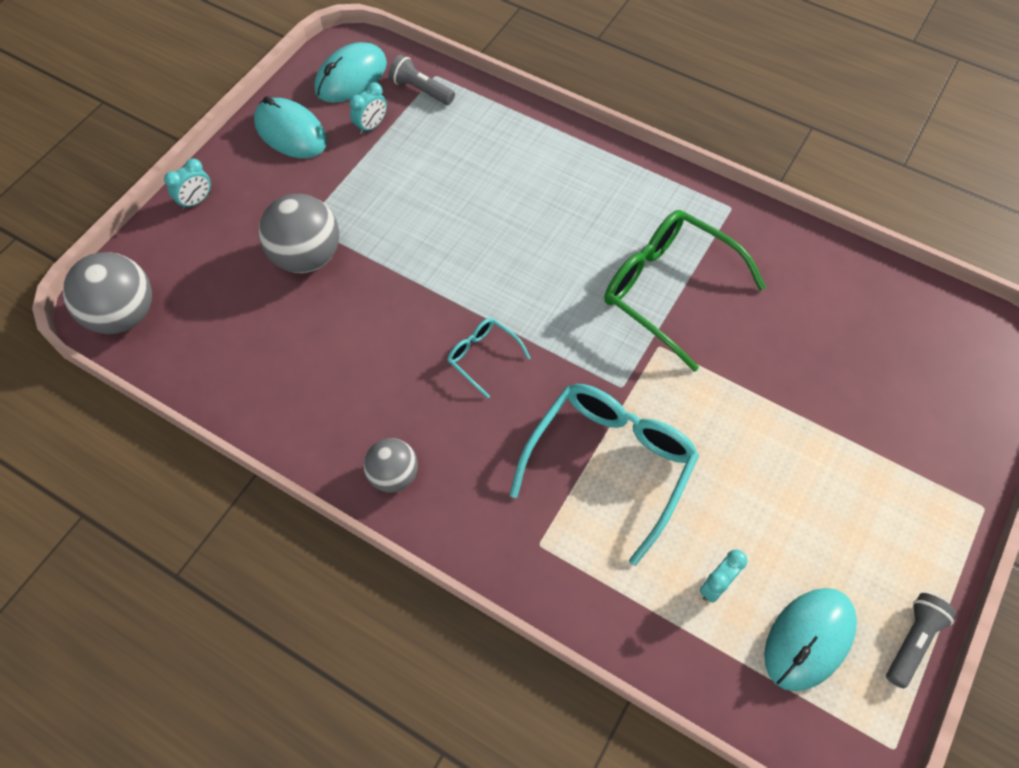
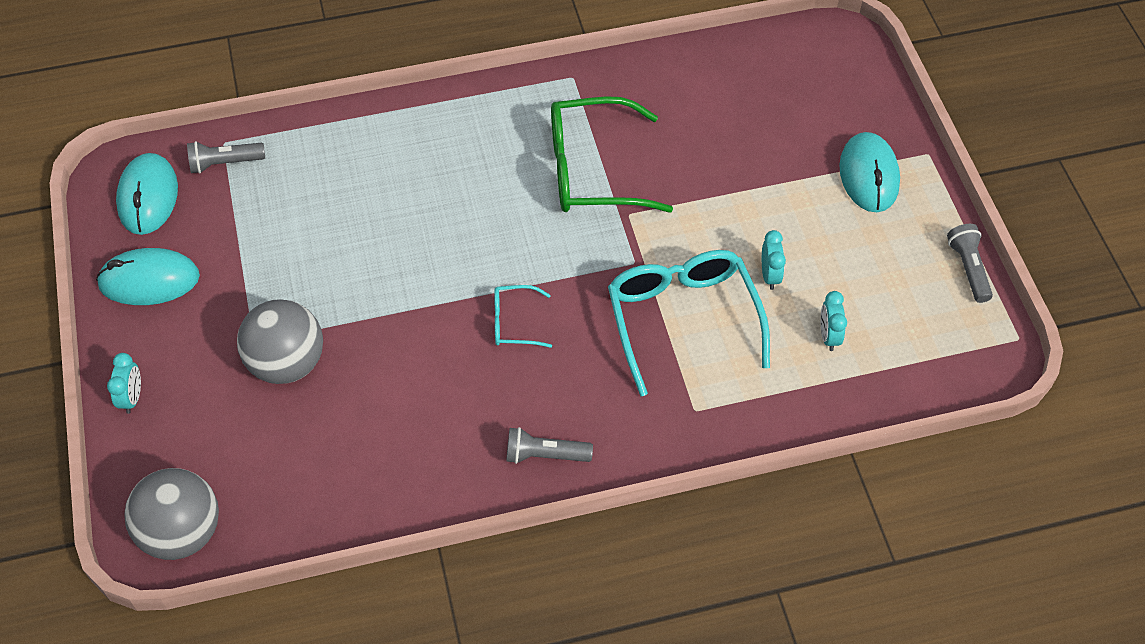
camera: 45 degrees left, 5 degrees down
(371, 126) = (216, 223): turquoise clock -> turquoise clock (770, 276)
(393, 475) = (545, 455): grey ball -> grey flashlight
(808, 639) = (913, 319): turquoise mouse -> turquoise mouse (868, 176)

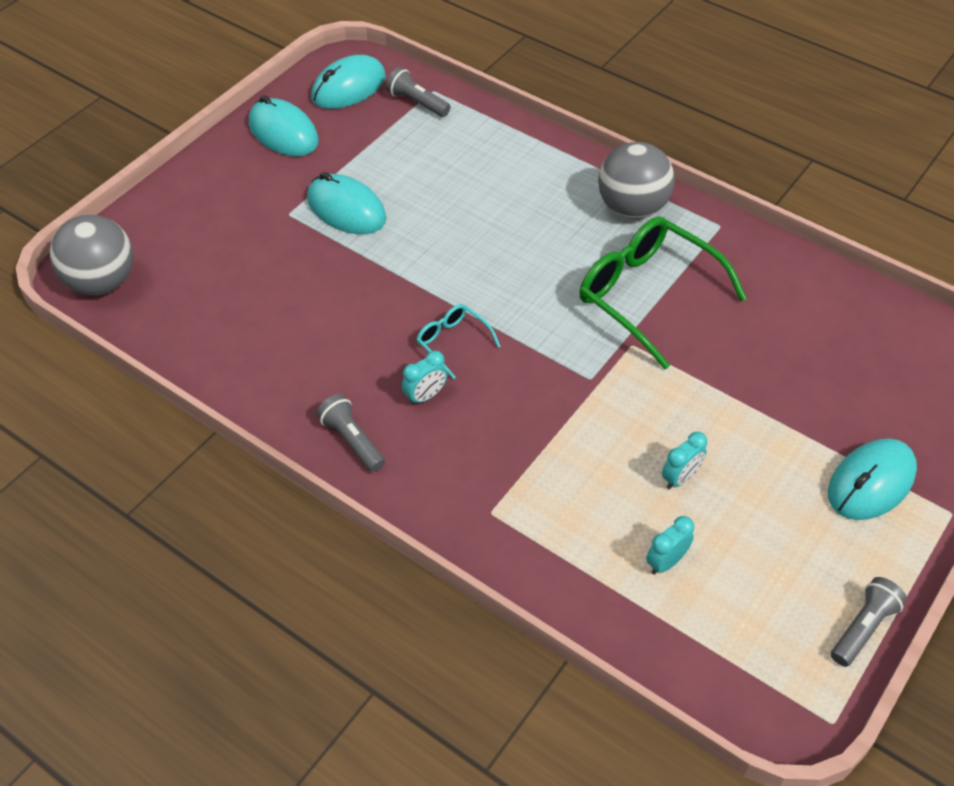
camera: 50 degrees right, 5 degrees down
(132, 398) = (184, 187): turquoise clock -> turquoise clock (425, 396)
(287, 363) = (287, 243): grey ball -> grey ball (632, 208)
(294, 296) = (346, 209): none -> turquoise mouse
(683, 321) = (569, 447): turquoise glasses -> none

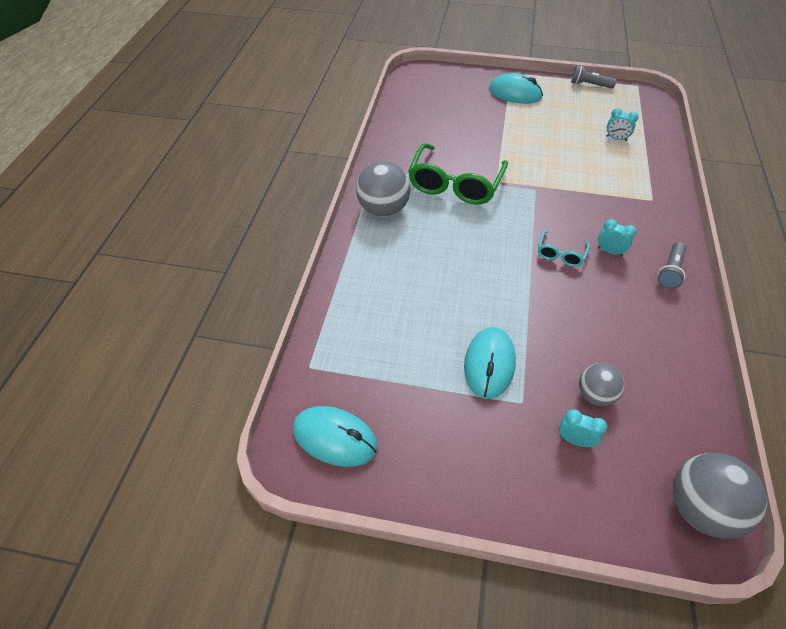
camera: 115 degrees left, 0 degrees up
(254, 271) = (595, 395): none -> grey ball
(283, 133) = (428, 462): turquoise mouse -> none
(417, 103) = (331, 372): grey flashlight -> none
(680, 478) = (567, 145): turquoise clock -> turquoise clock (575, 440)

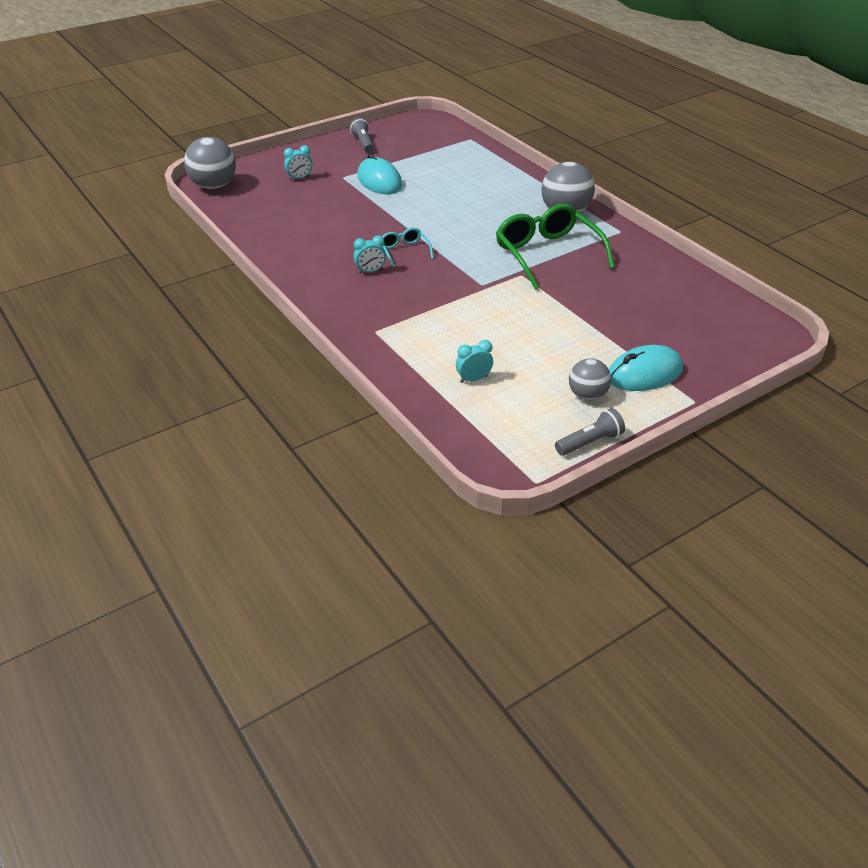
camera: 135 degrees right, 10 degrees down
(335, 438) = (418, 129): turquoise mouse -> none
(595, 395) = (305, 197): grey ball -> grey ball (587, 395)
(670, 271) = (311, 281): grey flashlight -> grey flashlight (363, 143)

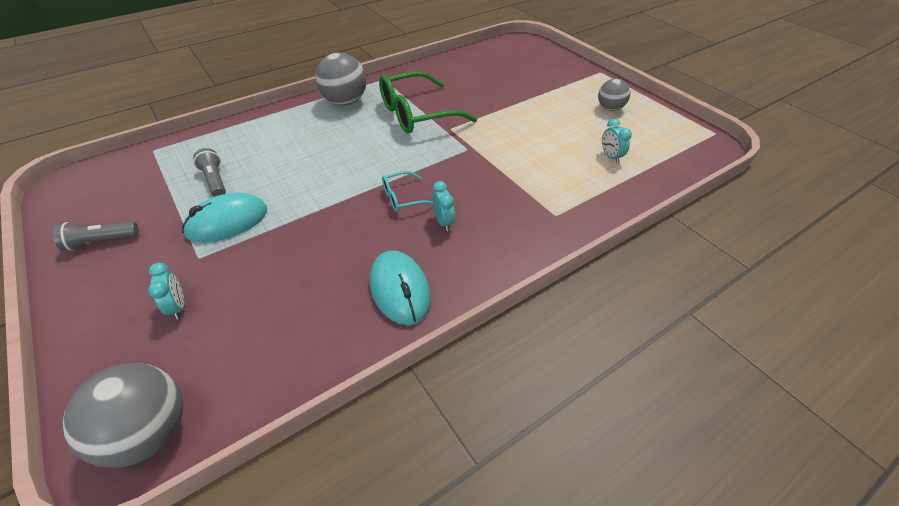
camera: 90 degrees left, 5 degrees up
(590, 442) = (661, 110): grey flashlight -> grey flashlight (215, 181)
(644, 373) = (577, 86): turquoise mouse -> turquoise mouse (399, 290)

